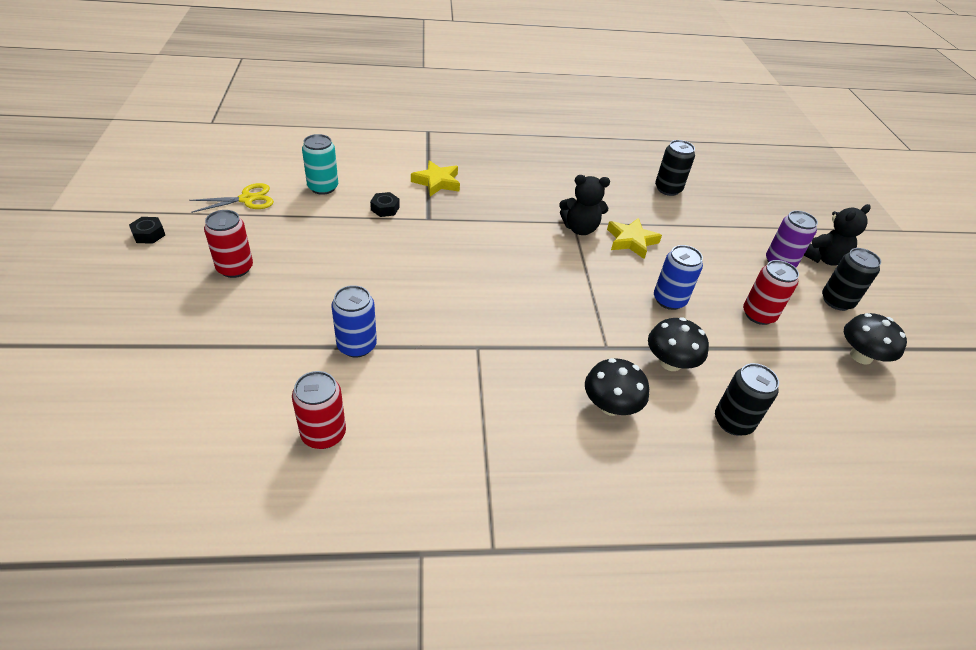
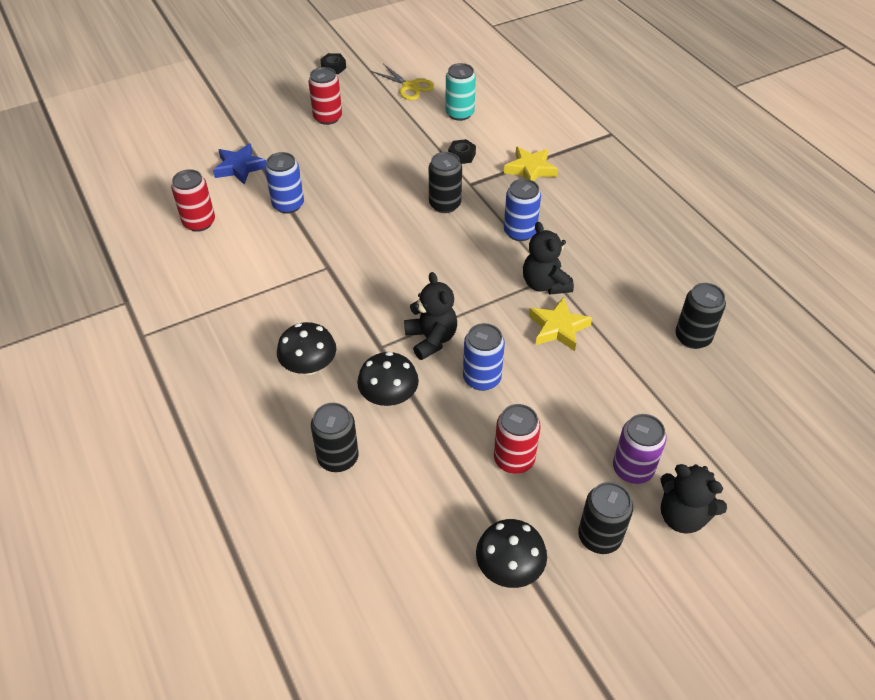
camera: 70 degrees right, 5 degrees up
(252, 366) = (239, 167): none -> blue star
(444, 242) = (445, 204): none -> black can
(510, 217) = (520, 232): none -> blue can
(612, 312) = (431, 339): none -> black teddy bear

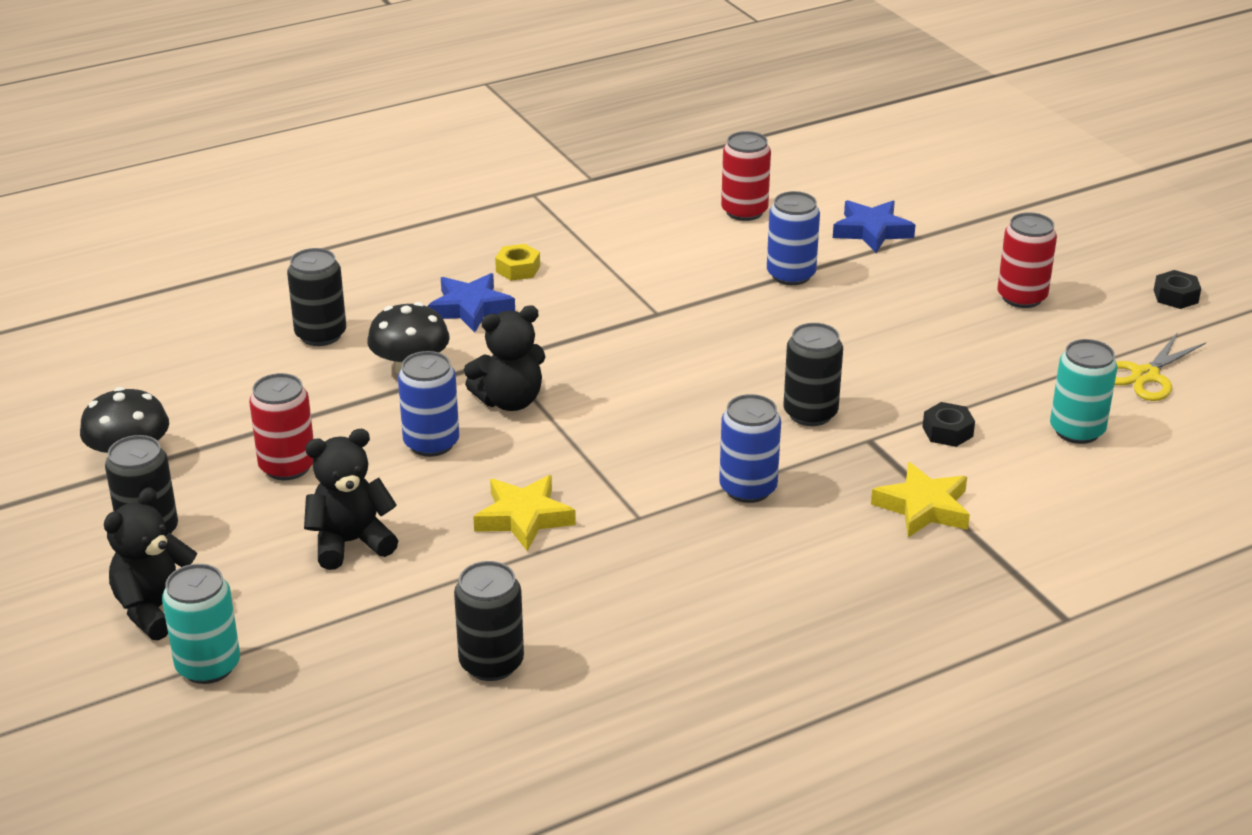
camera: 90 degrees right, 15 degrees down
(256, 341) = (518, 269): none -> yellow nut
(309, 366) = (471, 308): black mushroom -> blue star
(545, 284) = (621, 509): black teddy bear -> black teddy bear (350, 543)
(632, 469) = (245, 570): purple can -> none
(730, 476) = (208, 666): none -> turquoise can

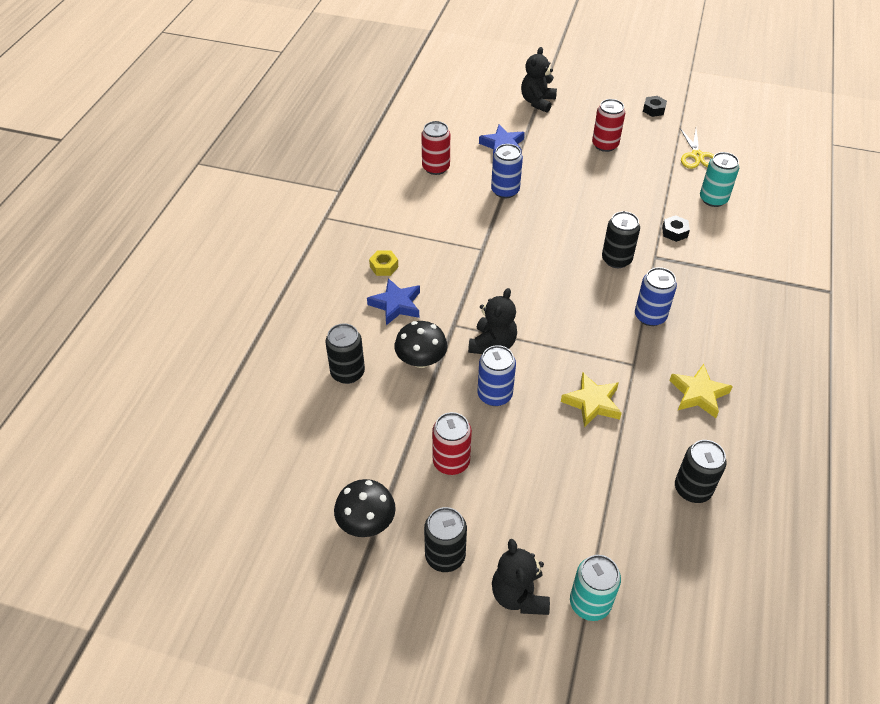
camera: 45 degrees left, 15 degrees up
(350, 543) = (544, 479): black teddy bear -> black teddy bear (537, 102)
(923, 507) = (719, 276): yellow star -> yellow star (698, 394)

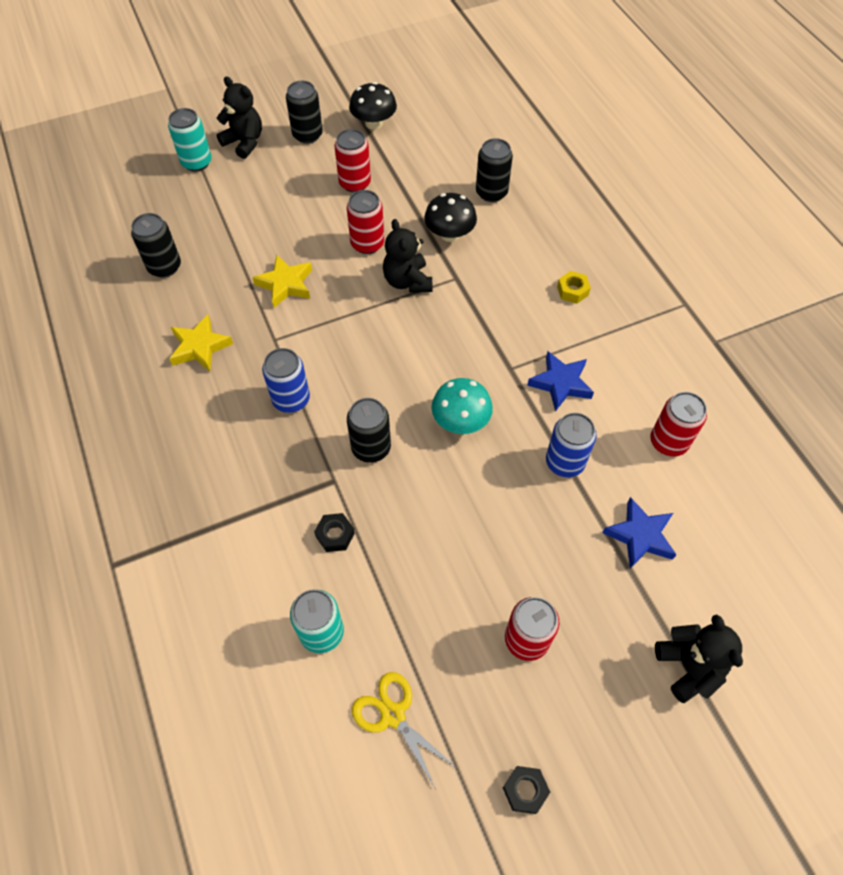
camera: 140 degrees right, 10 degrees up
(396, 305) = (520, 264): blue star -> blue star (560, 383)
(494, 395) = (367, 244): blue can -> red can
(545, 241) = (460, 421): none -> turquoise mushroom

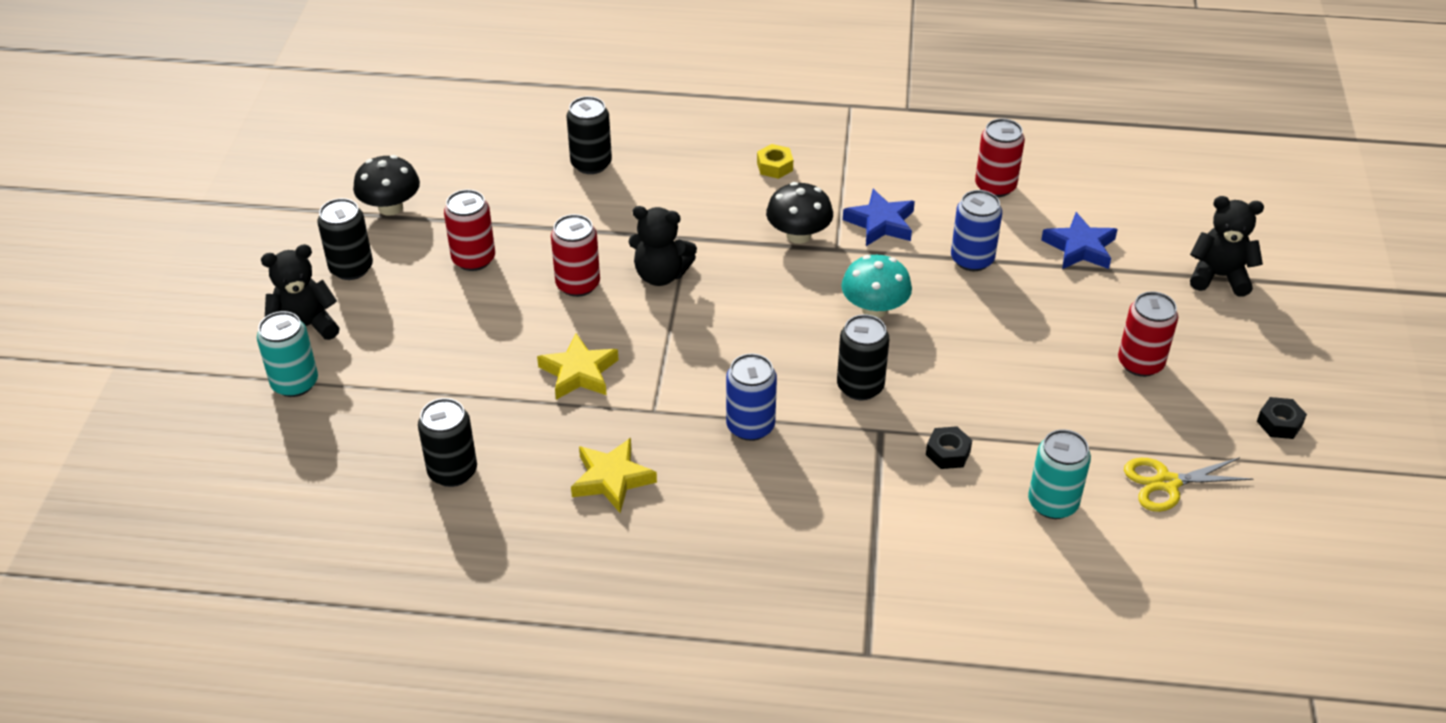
camera: 60 degrees left, 15 degrees down
(449, 234) = (622, 218): black mushroom -> black mushroom (798, 235)

